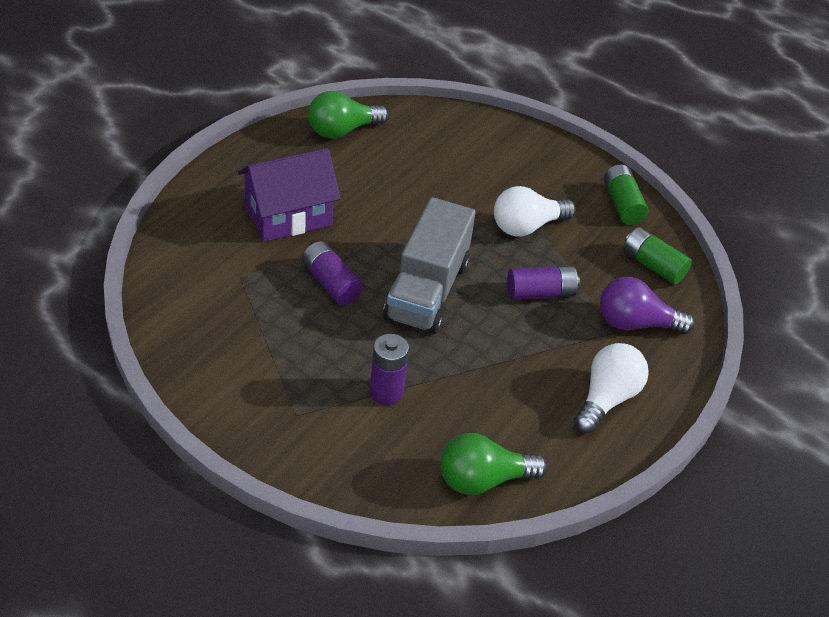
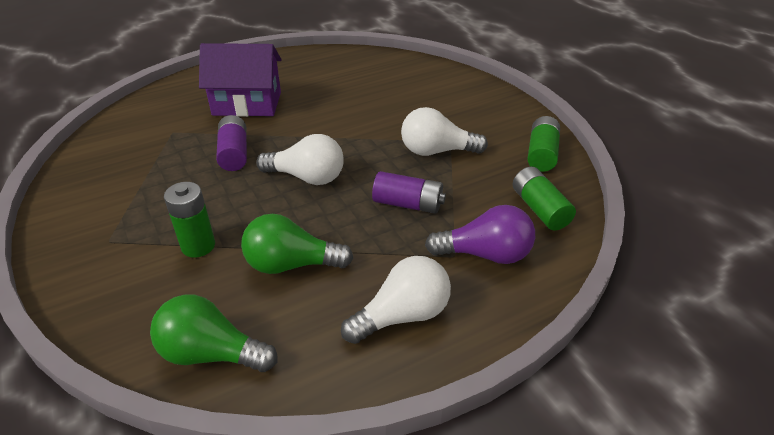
camera: 30 degrees right, 5 degrees down
(342, 130) = (338, 61): green light bulb -> green light bulb (291, 264)
(386, 392) = (198, 246): purple battery -> green battery
(427, 290) = (307, 177): grey truck -> white light bulb
(635, 323) = (485, 254): purple light bulb -> purple light bulb turned 150 degrees clockwise

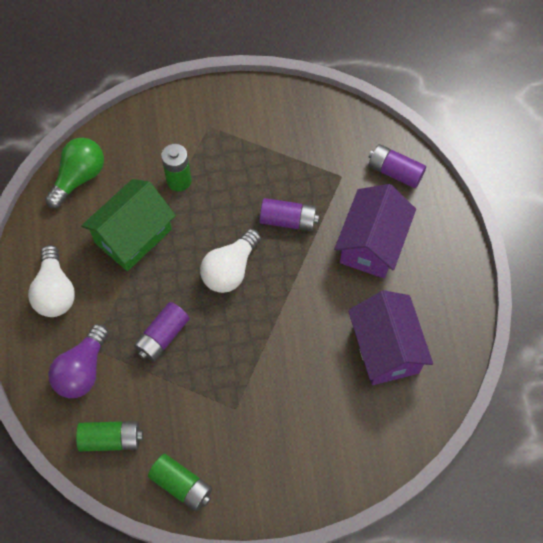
camera: 110 degrees right, 25 degrees up
(162, 105) = (395, 171): none -> purple battery
(291, 264) = (133, 236): green light bulb -> green house
(346, 82) = (385, 349): none -> purple house
(436, 151) = (225, 389): white light bulb -> none

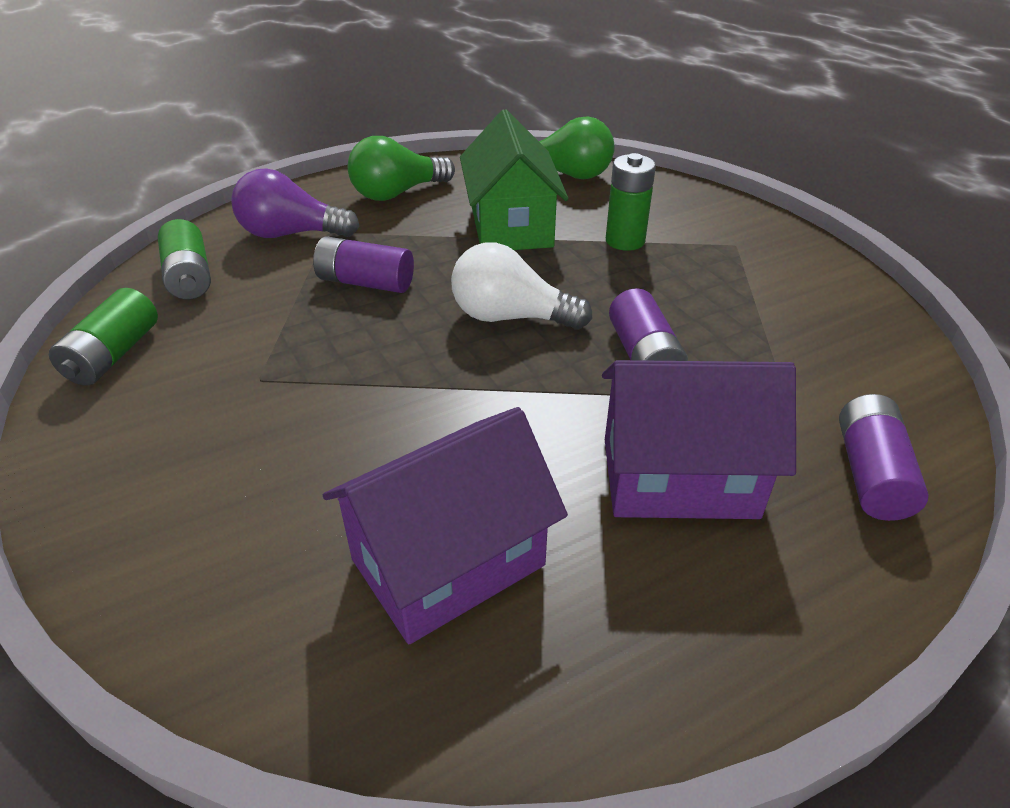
camera: 70 degrees right, 25 degrees down
(55, 291) = (397, 193): white light bulb -> green light bulb
(133, 236) = (511, 226): green house -> green house turned 60 degrees clockwise

